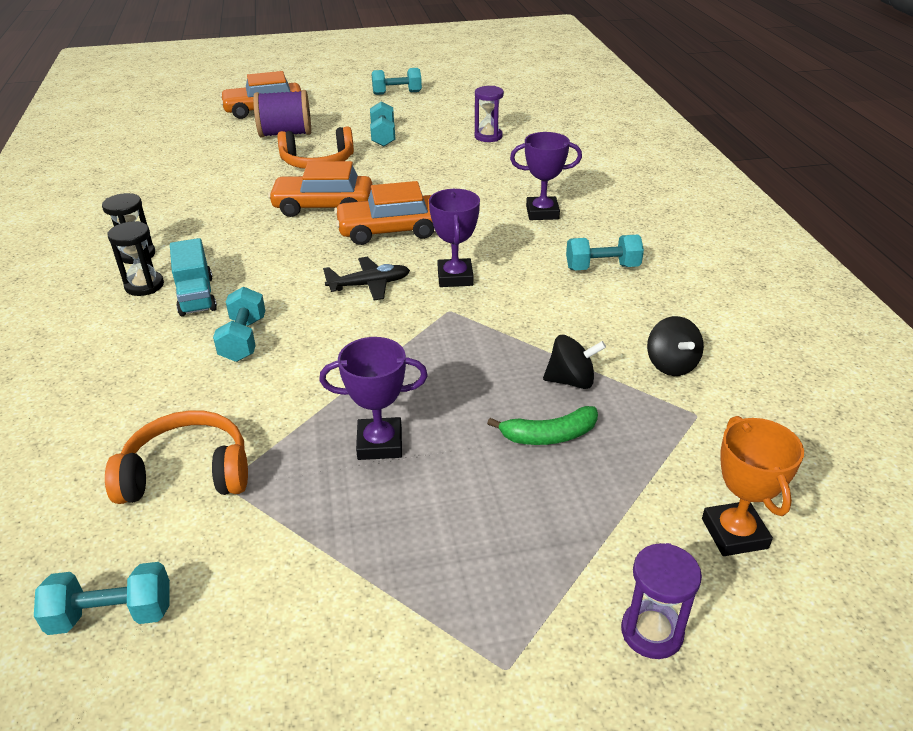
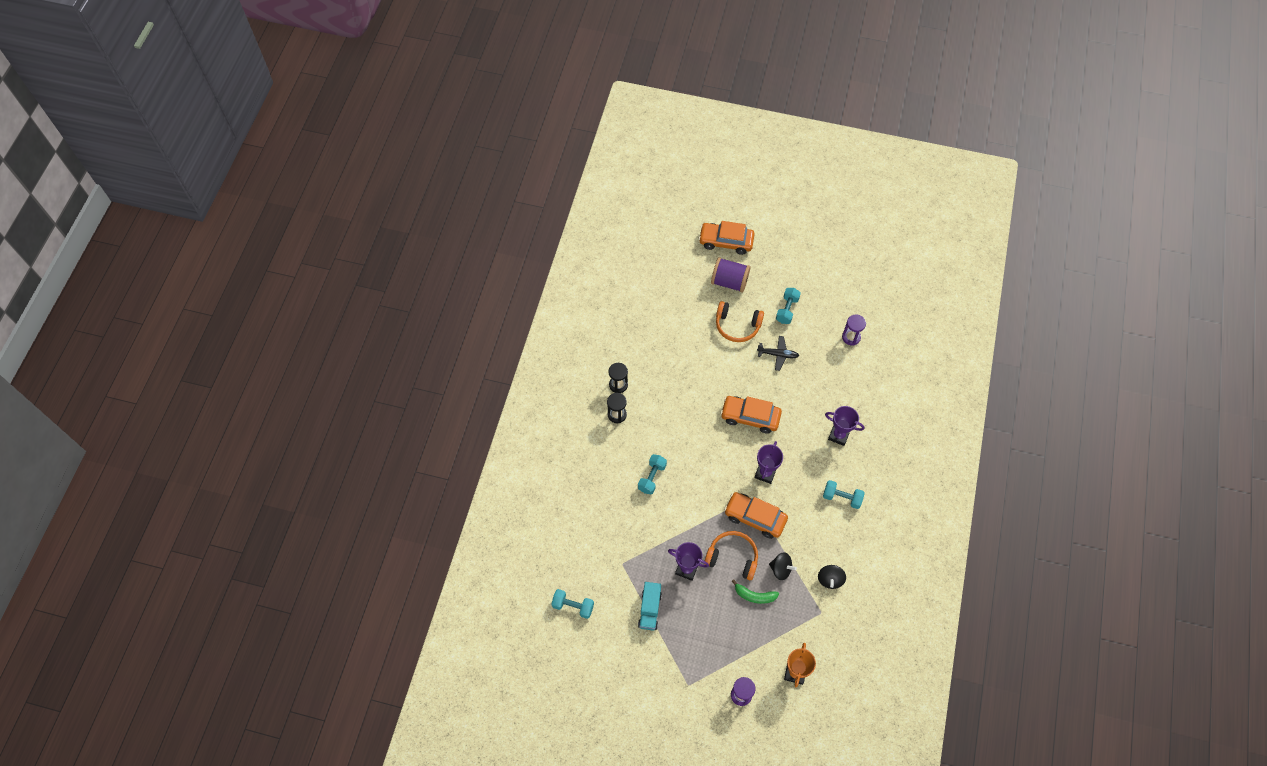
camera: 25 degrees right, 25 degrees up
(187, 473) = (610, 551): orange headphones -> orange headphones (732, 557)
(196, 296) = (639, 434): turquoise truck -> turquoise truck (650, 609)
(323, 206) = (724, 377): orange car -> orange car (755, 518)
(369, 285) = (722, 461): black plane -> black plane (778, 355)
(397, 93) = (819, 252): turquoise dumbbell -> none

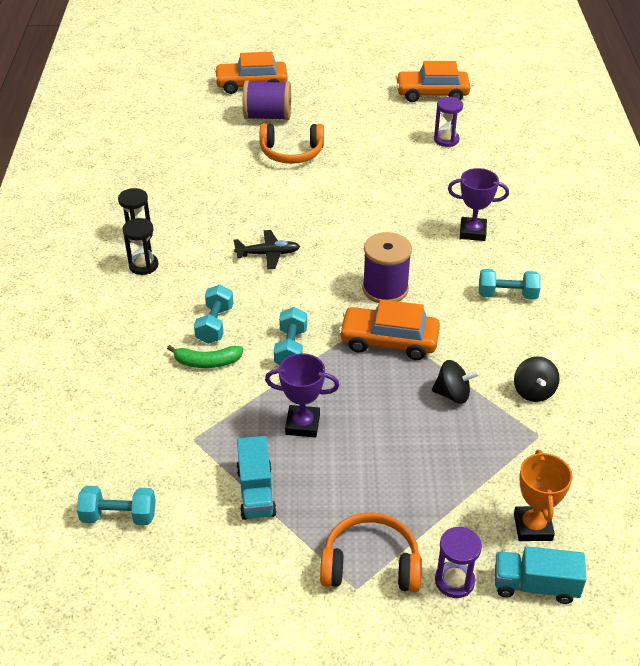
camera: 15 degrees left, 20 degrees down
(732, 557) = (371, 395): orange headphones -> orange headphones (370, 564)
(750, 417) = (341, 235): orange car -> orange car (432, 94)
(754, 595) = (424, 436): green banana -> green banana (207, 362)
(765, 473) = (385, 289): purple trophy -> purple spool
(778, 355) = (356, 170): black plane -> black plane (268, 254)
(783, 709) = (535, 585): none -> turquoise truck
(787, 310) = (352, 129): turquoise dumbbell -> turquoise dumbbell (291, 348)

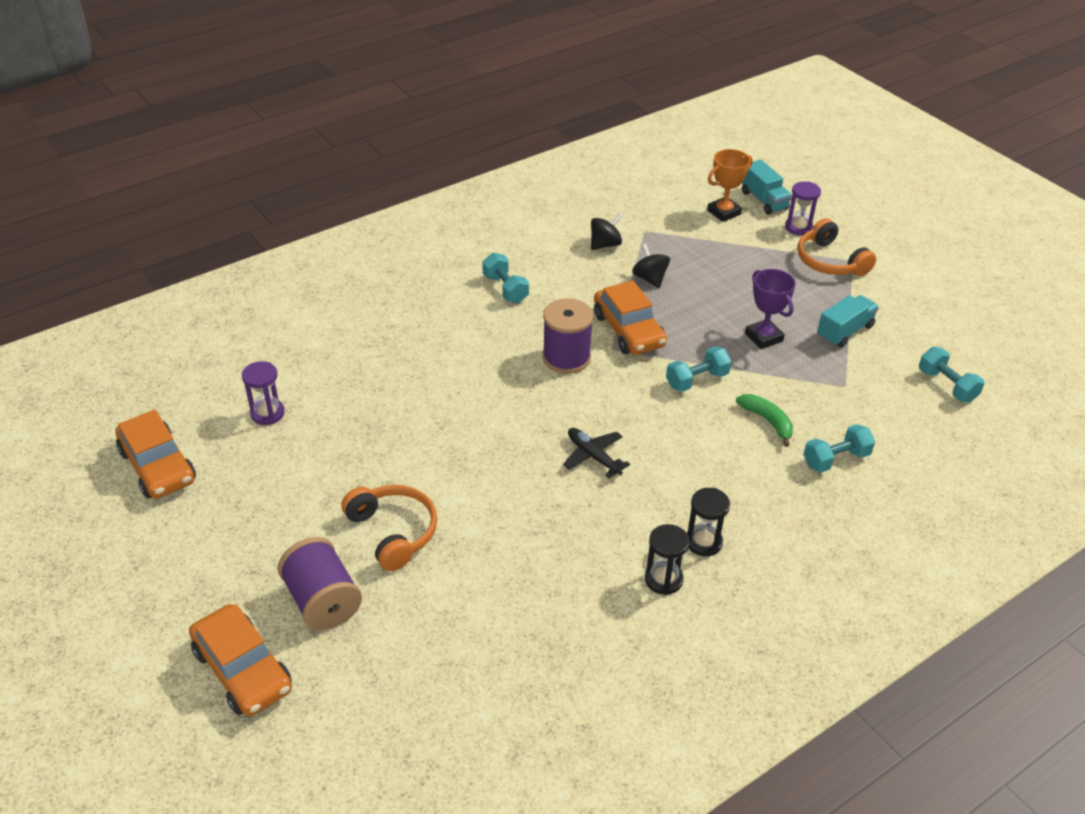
camera: 125 degrees left, 0 degrees up
(215, 324) = (722, 441): turquoise dumbbell -> turquoise dumbbell (836, 459)
(472, 232) = (431, 336): purple trophy -> none

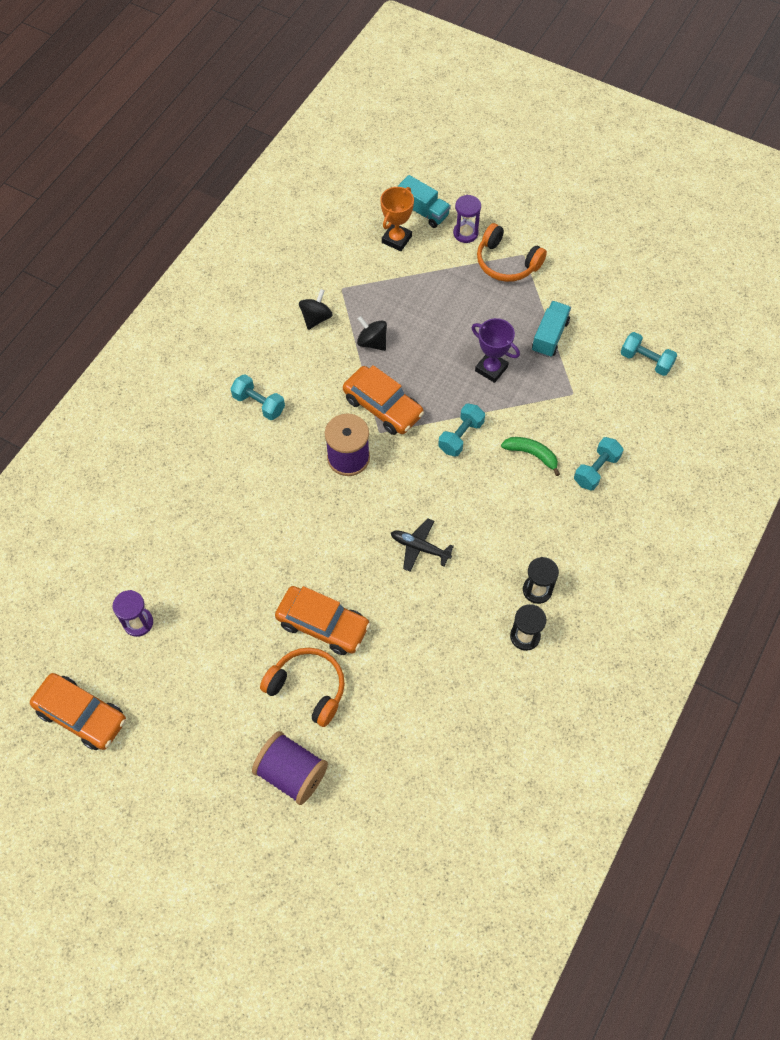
camera: 25 degrees left, 20 degrees up
(243, 670) = (269, 858): orange car -> orange car (323, 624)

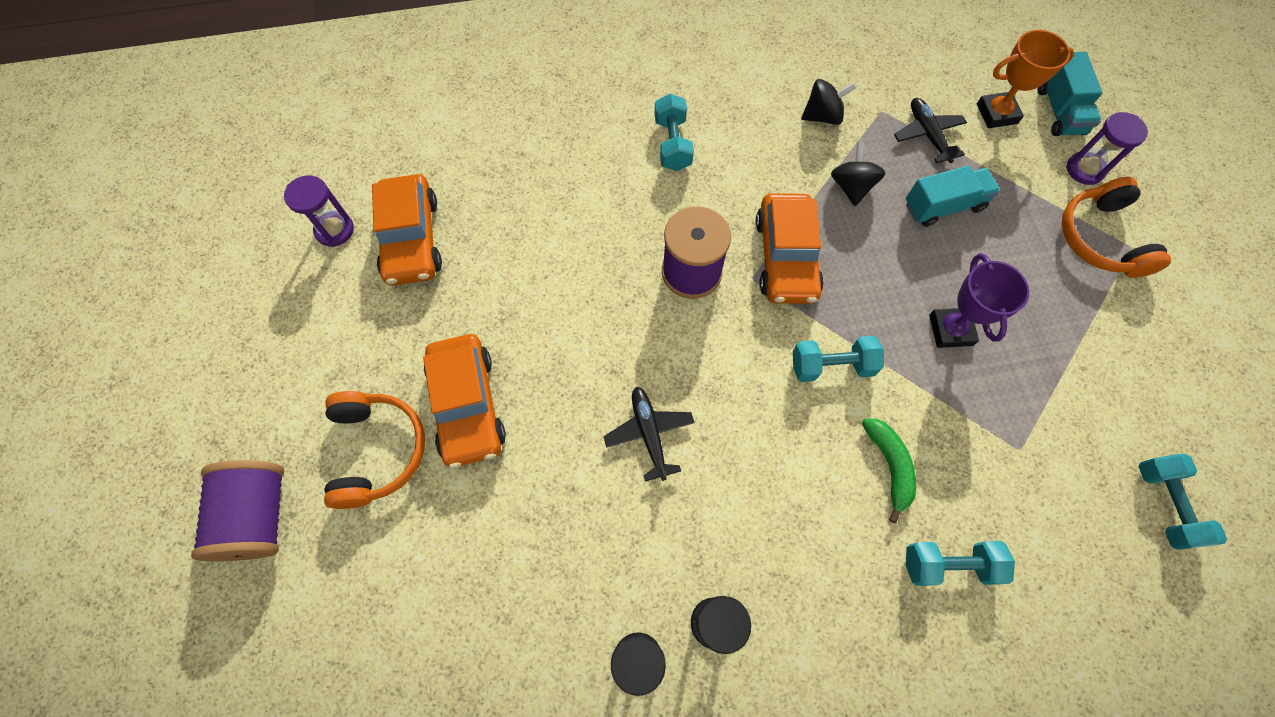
camera: 50 degrees right, 5 degrees up
(82, 715) = (196, 260): orange car -> orange car (412, 239)
(377, 281) = (927, 135): none -> black plane
(549, 336) = (1064, 360): turquoise truck -> turquoise truck (943, 206)

